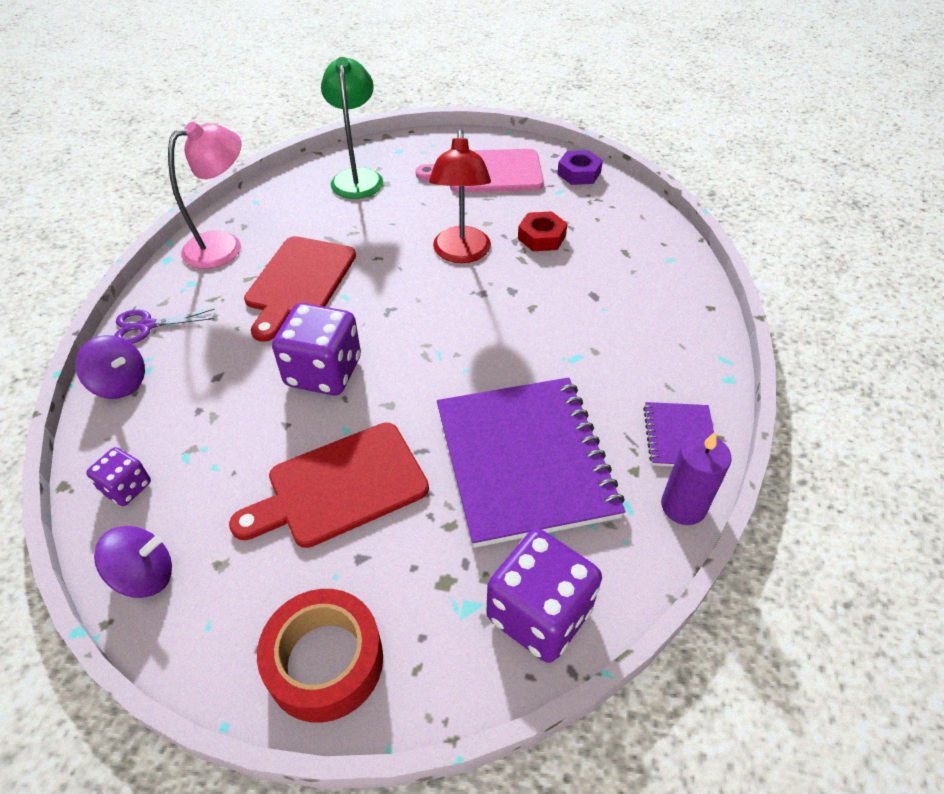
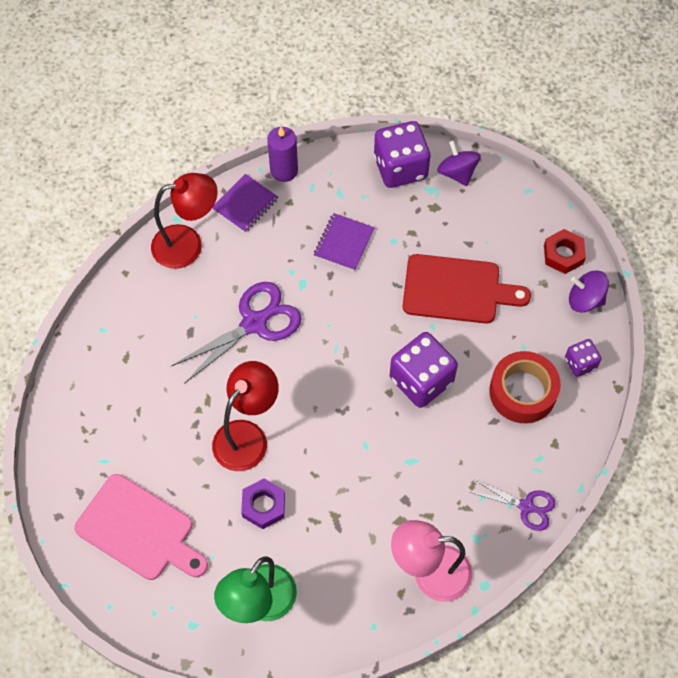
camera: 145 degrees left, 15 degrees up
(120, 383) = (562, 455): purple spinning top -> purple spinning top (457, 173)
(299, 282) = (391, 484): red cutting board -> none
(325, 661) = (513, 206): red tape -> red tape (522, 392)
(524, 461) = (344, 243): purple notebook -> purple notebook, size x0.46
(541, 237) = (171, 414): red nut -> red nut (563, 254)
(542, 332) = (255, 323): none -> purple scissors
(579, 173) = (64, 474): purple nut -> purple nut (263, 505)
(687, 362) = (188, 244): none -> red lamp

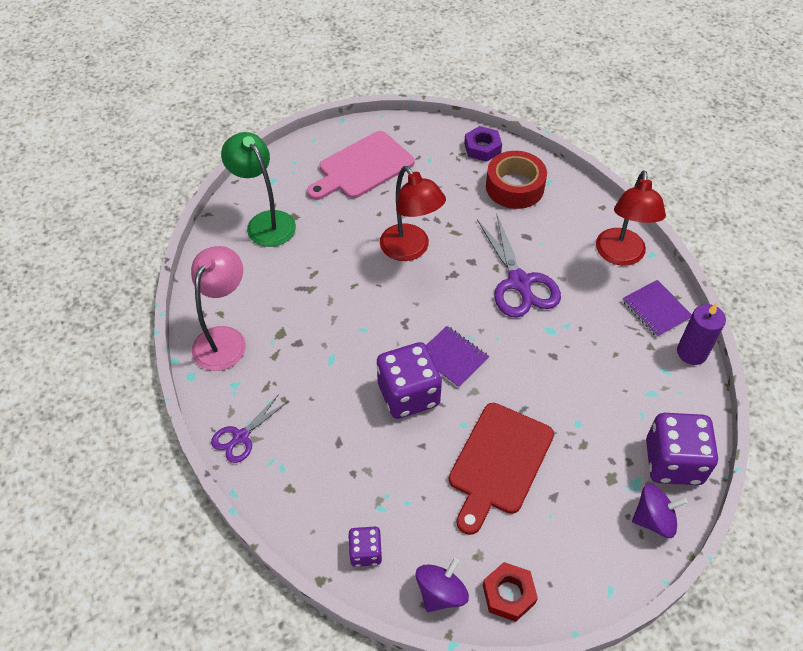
camera: 110 degrees right, 10 degrees down
(263, 505) = (343, 244): purple nut -> purple nut (482, 148)
(344, 243) = (587, 378): purple notebook -> purple notebook (452, 358)
(522, 392) = (357, 480): red tape -> red tape (514, 187)

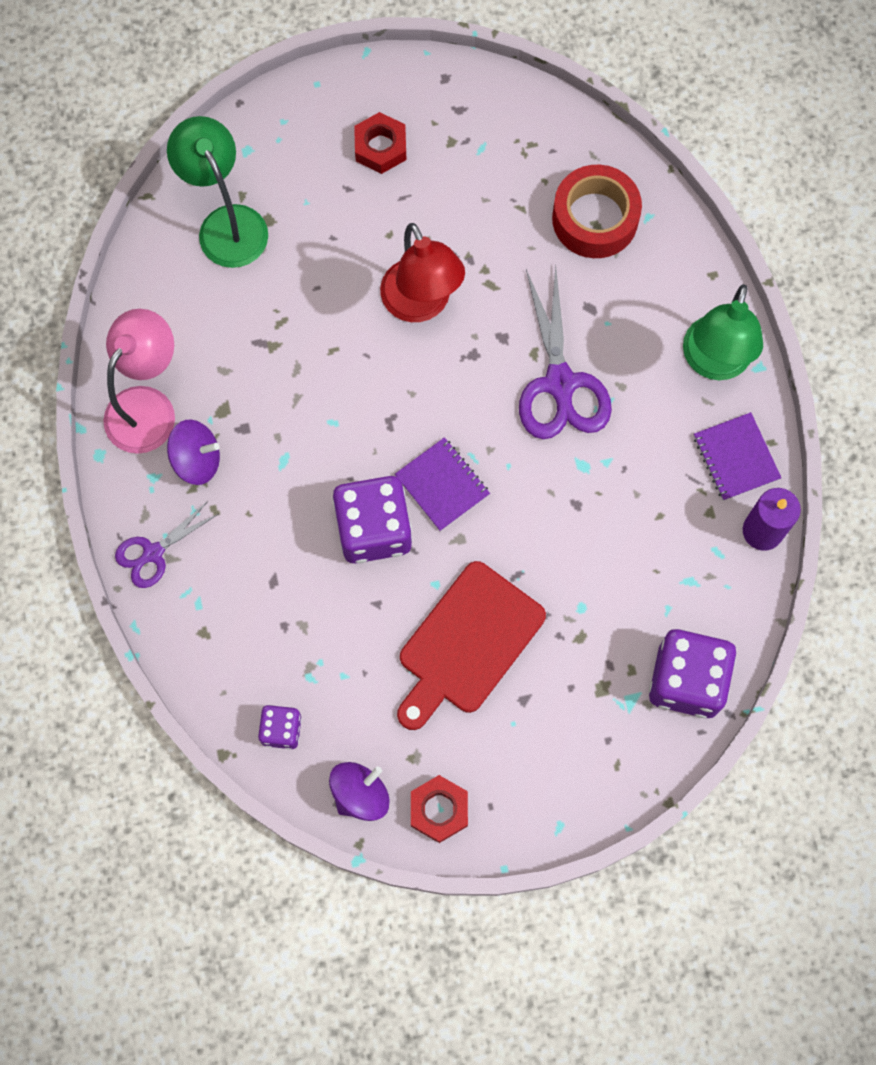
camera: 10 degrees right, 20 degrees up
(362, 167) = (380, 147): pink cutting board -> red nut
(482, 148) = (565, 138): purple nut -> none
(620, 256) = (713, 362): red lamp -> green lamp
(654, 519) = (638, 750): purple spinning top -> purple spinning top (197, 460)

